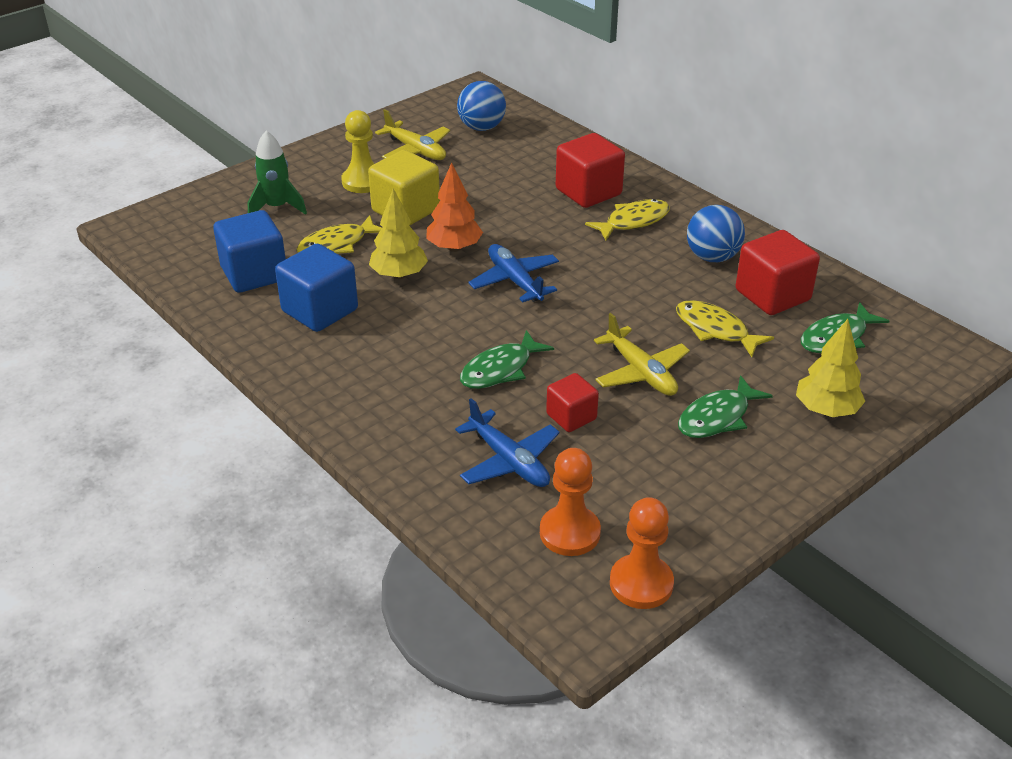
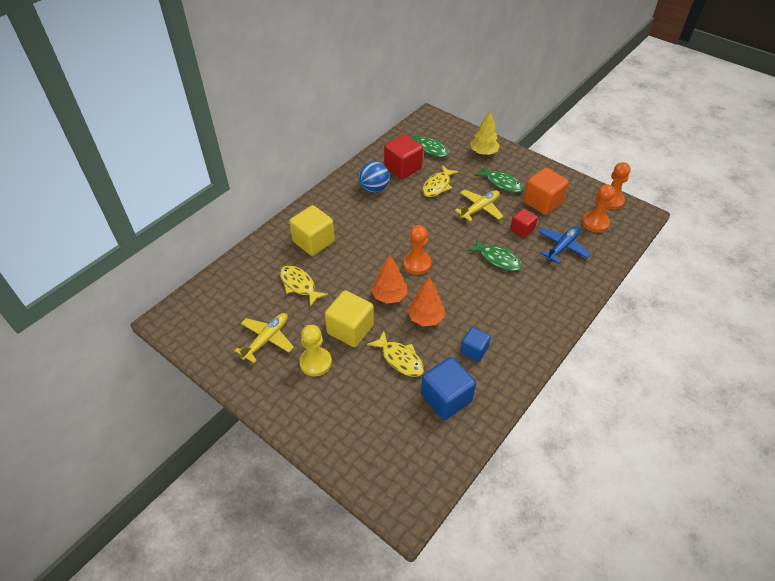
camera: 100 degrees left, 10 degrees up
(277, 207) = (359, 409): green rocket -> none
(320, 310) = (474, 350): blue cube -> blue cube, size x0.60
(399, 275) = (425, 318): yellow tree -> orange tree
(481, 128) = (230, 306): blue ball -> none
(514, 281) = (417, 264): blue plane -> orange pawn
(588, 192) = (313, 242): red cube -> yellow cube
(633, 221) = (344, 220): yellow fish -> yellow fish (299, 285)
(648, 465) = (542, 202): none -> orange cube

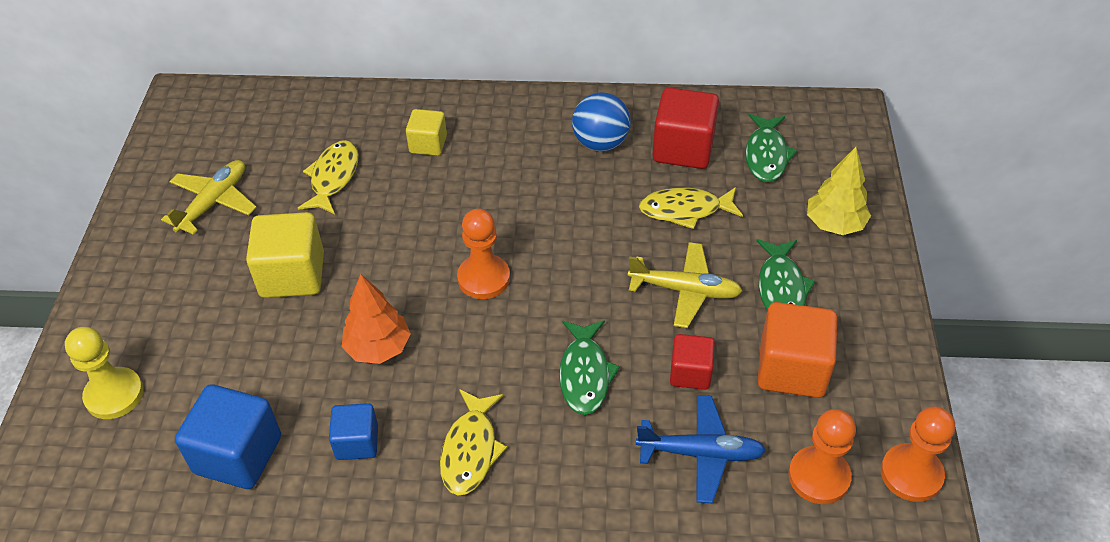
camera: 55 degrees right, 0 degrees up
(267, 339) = (214, 202): yellow plane -> yellow plane turned 60 degrees counterclockwise
(313, 242) = (428, 144): yellow cube -> yellow cube, size x0.60
(315, 362) = (207, 272): yellow pawn -> yellow pawn (114, 395)
(389, 296) = (389, 282): orange tree -> none
(400, 359) = (276, 360): yellow fish -> yellow fish (470, 450)

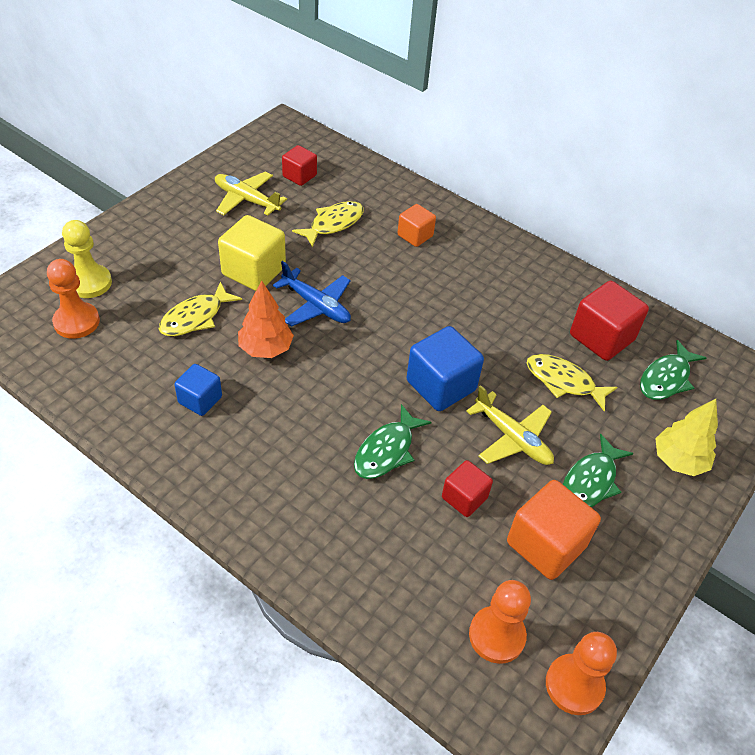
camera: 30 degrees right, 0 degrees up
(214, 202) = (246, 200): yellow plane -> yellow plane turned 120 degrees counterclockwise
(238, 454) = (125, 362): blue cube -> blue cube (441, 385)
(250, 145) = (299, 176): none -> red cube
(428, 144) = (415, 235): yellow cube -> orange cube
(470, 450) = (265, 451): yellow fish -> yellow fish (195, 317)
(484, 278) = (374, 344): orange pawn -> orange pawn (76, 322)
(600, 143) = (540, 300): blue ball -> none
(701, 453) = (421, 558): blue plane -> blue plane (316, 305)

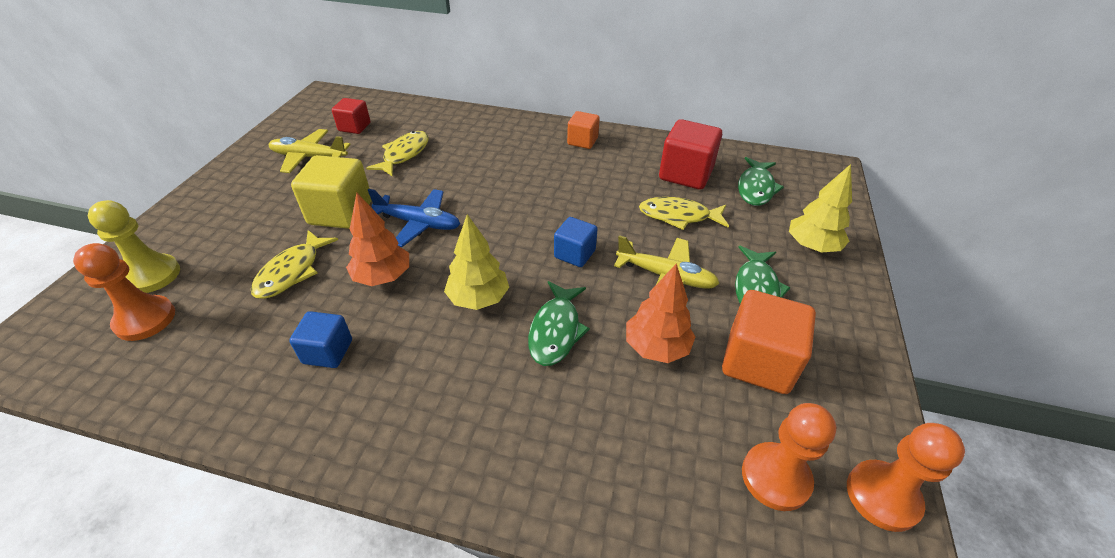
camera: 20 degrees left, 5 degrees down
(336, 398) = (478, 299): none -> yellow tree
(415, 235) = (484, 144): orange cube -> orange cube (582, 141)
(441, 385) = (574, 254): blue cube -> blue cube, size x0.60
(464, 498) = (656, 347): red cube -> orange tree

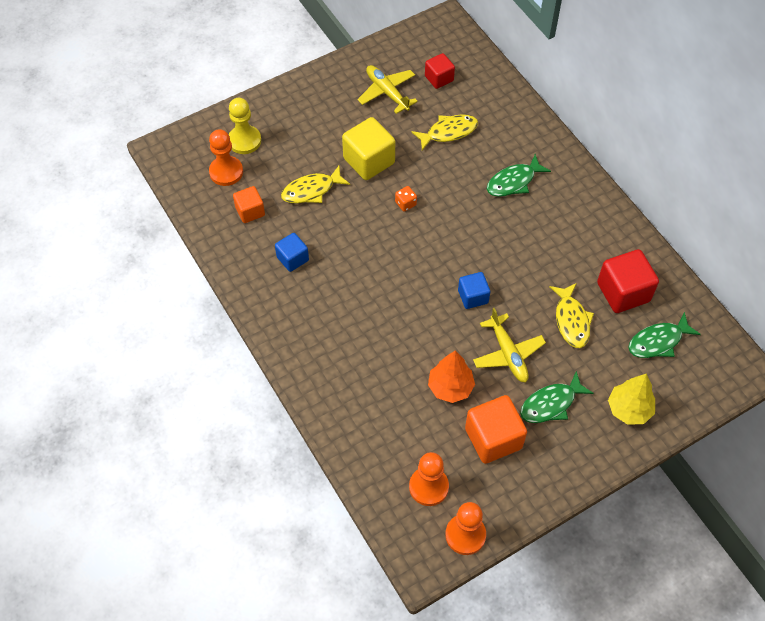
camera: 45 degrees right, 15 degrees up
(383, 277) = (354, 230): orange tree -> none
(419, 223) = (405, 204): blue plane -> orange dice
(478, 299) = (390, 284): yellow tree -> none
(556, 330) = (410, 336): green fish -> green fish (513, 182)
(582, 141) = (585, 207): orange cube -> orange cube (250, 211)
(678, 216) = (571, 320): yellow fish -> yellow fish turned 150 degrees counterclockwise

